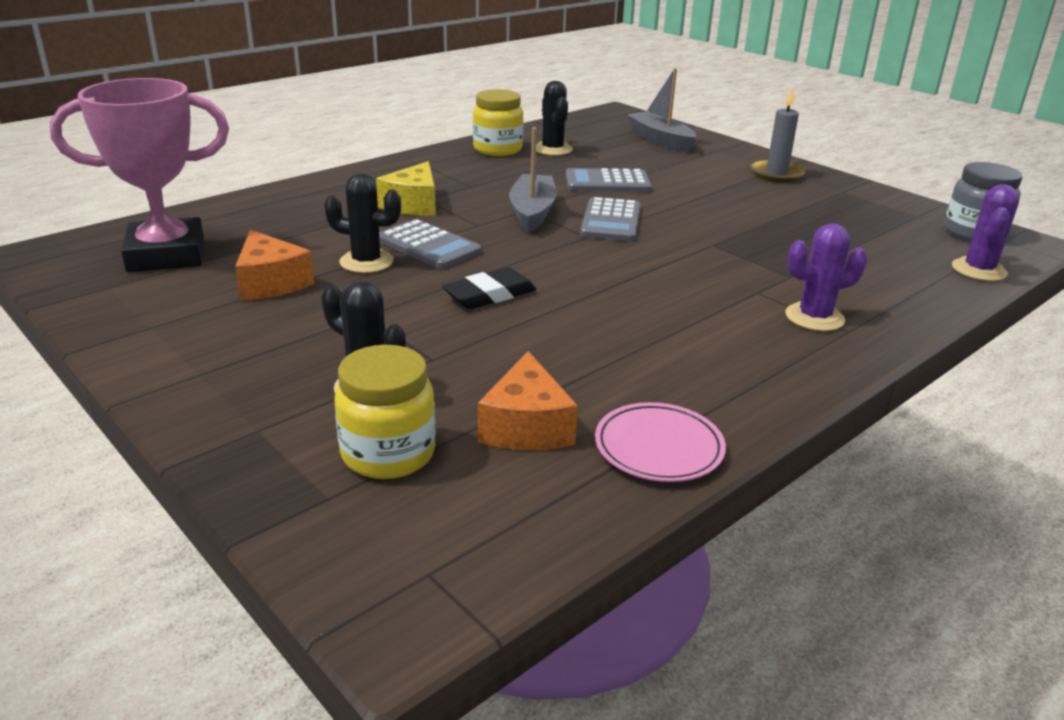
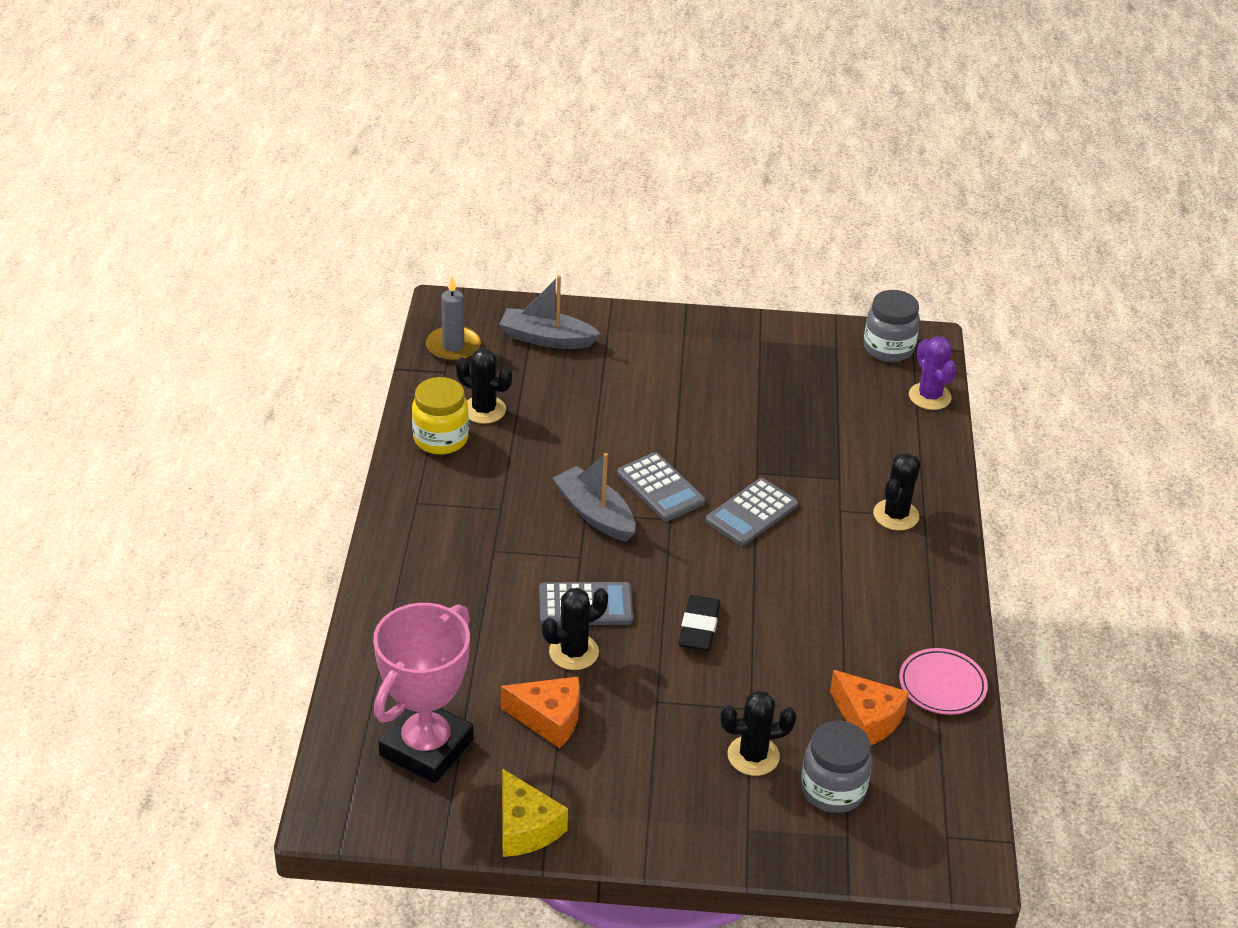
camera: 45 degrees left, 10 degrees up
(388, 454) = (833, 790): yellow jar -> grey jar
(413, 204) = (497, 563): yellow cheese -> yellow cheese (525, 828)
(607, 182) = (591, 435): grey calculator -> grey calculator (751, 513)
(776, 174) = (691, 342): grey candle -> grey candle (453, 346)
(814, 317) = (896, 515): purple cactus -> black cactus

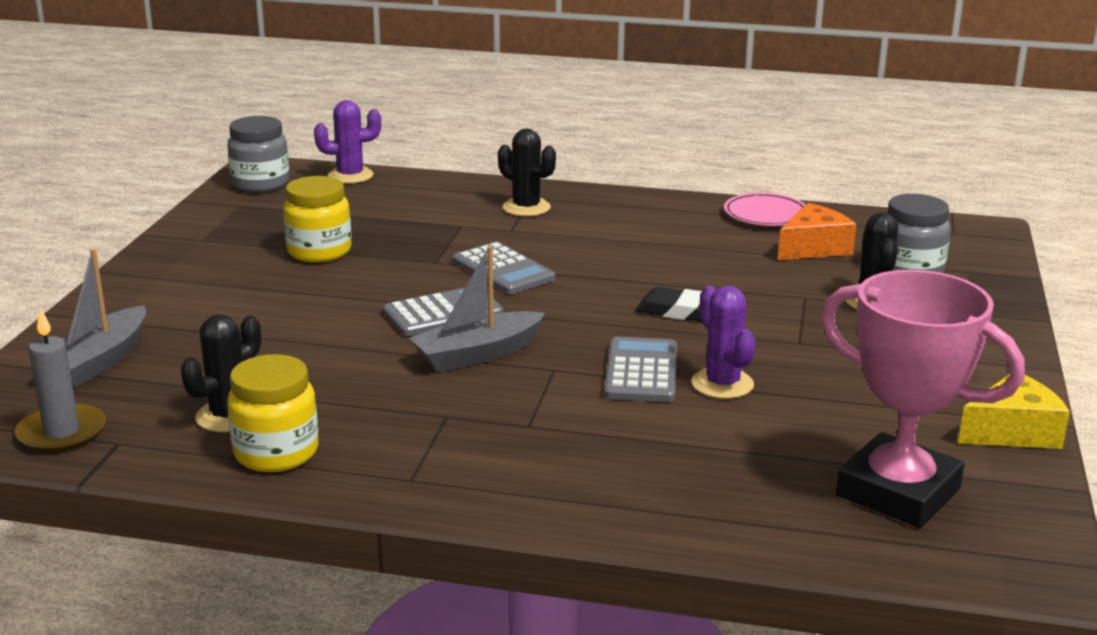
camera: 80 degrees left, 15 degrees down
(549, 718) = (834, 406): orange cheese -> none
(573, 652) = (722, 384): black cactus -> purple cactus
(756, 406) = (319, 251): none -> yellow jar

